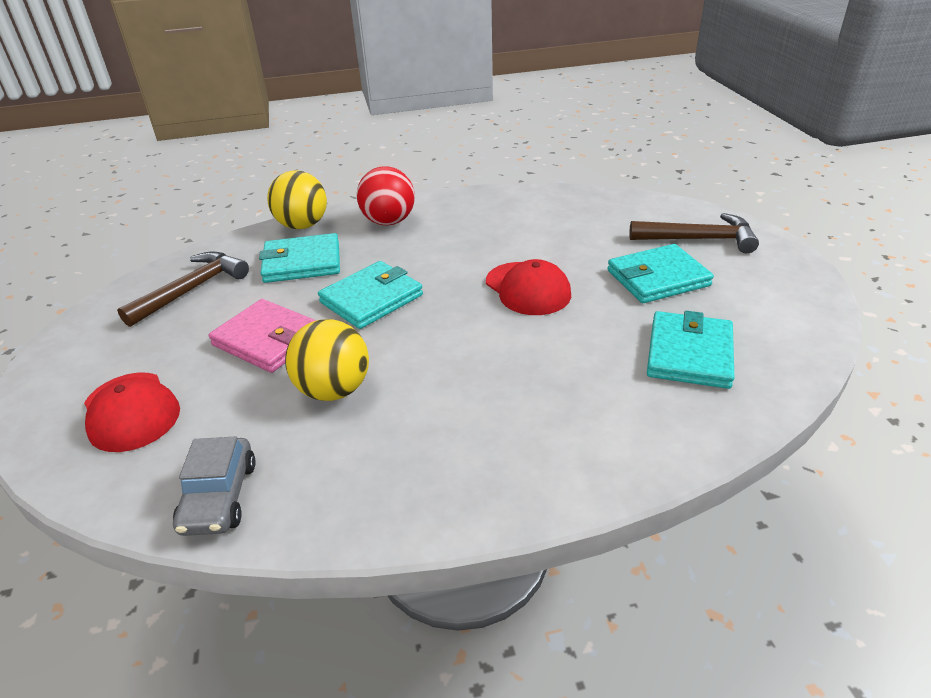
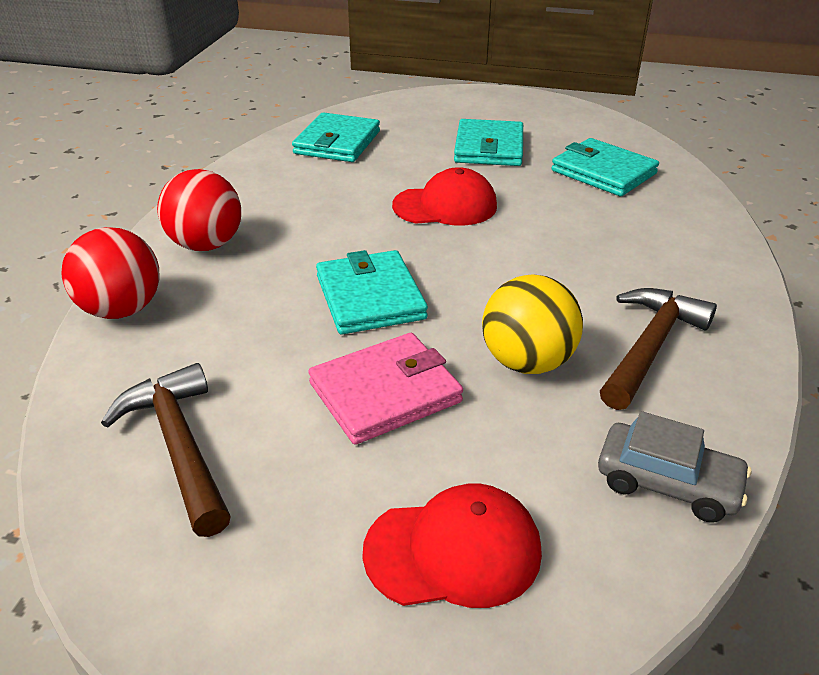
camera: 65 degrees left, 0 degrees up
(302, 225) = (122, 309): yellow ball -> red ball
(302, 262) = (225, 330): turquoise wallet -> turquoise wallet (337, 142)
(698, 239) = (448, 114): brown hammer -> brown hammer (649, 347)

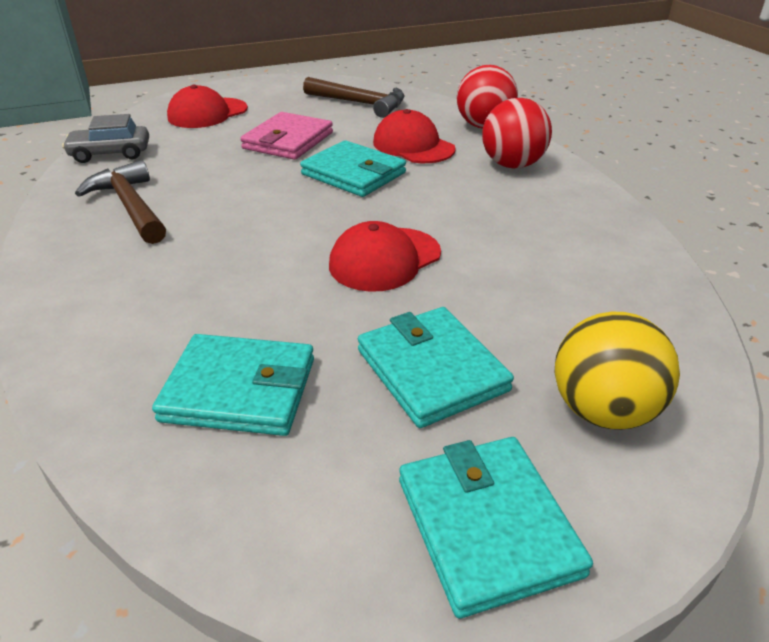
camera: 145 degrees right, 0 degrees up
(251, 312) = (413, 146): none -> red cap
(337, 142) = (609, 295): turquoise wallet -> turquoise wallet (487, 526)
(527, 362) = (215, 174): yellow ball -> yellow ball (602, 410)
(649, 347) = (130, 206): brown hammer -> brown hammer turned 150 degrees clockwise

